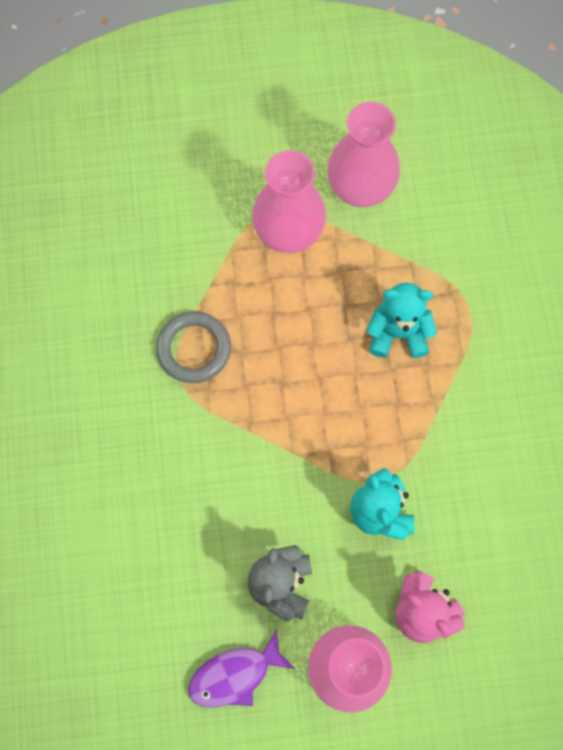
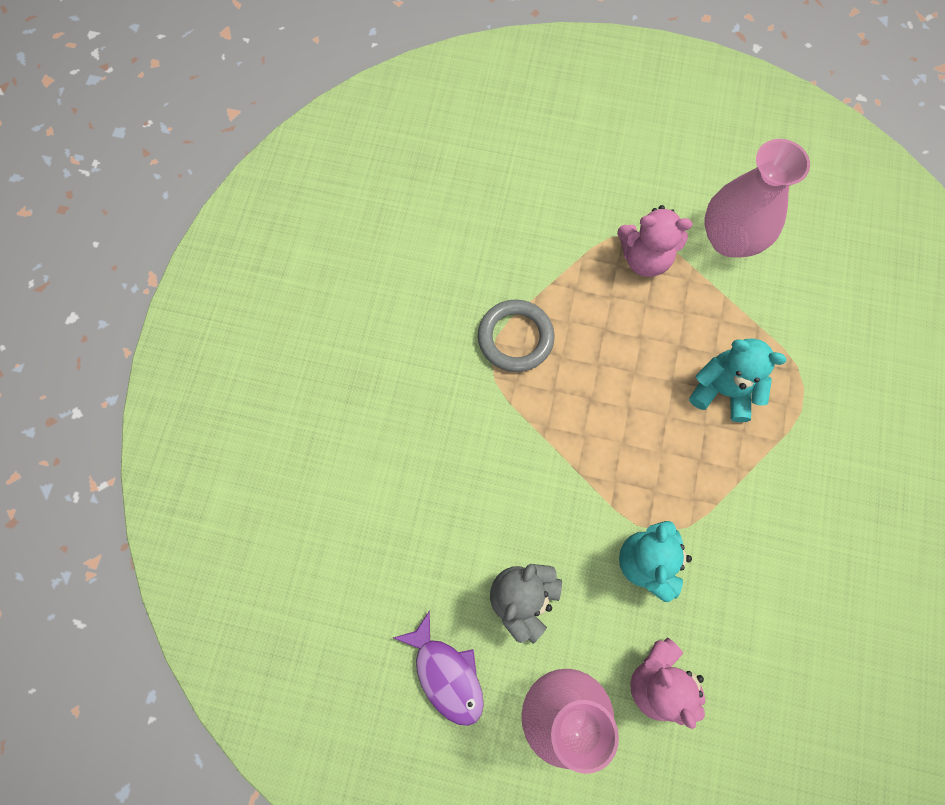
camera: 20 degrees right, 0 degrees up
(235, 675) = (446, 674): purple fish -> purple fish turned 120 degrees counterclockwise
(288, 232) = (644, 258): pink vase -> pink teddy bear

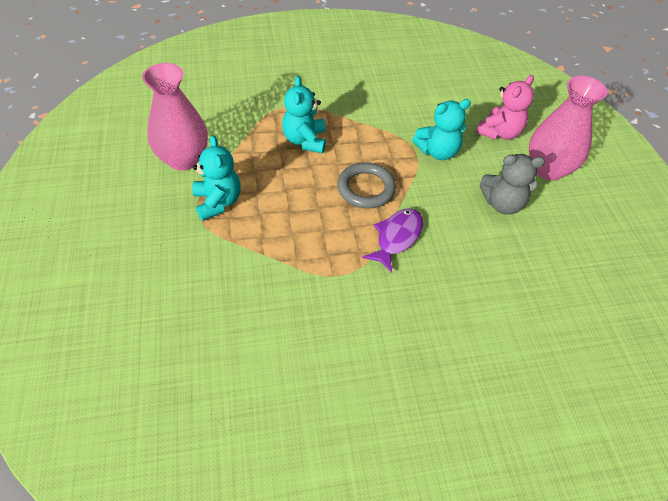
camera: 115 degrees left, 20 degrees down
(446, 674) = (575, 229): purple fish -> purple fish (397, 238)
(515, 338) = (322, 263): grey ring -> grey ring (366, 188)
(644, 258) = (218, 202): pink teddy bear -> turquoise teddy bear

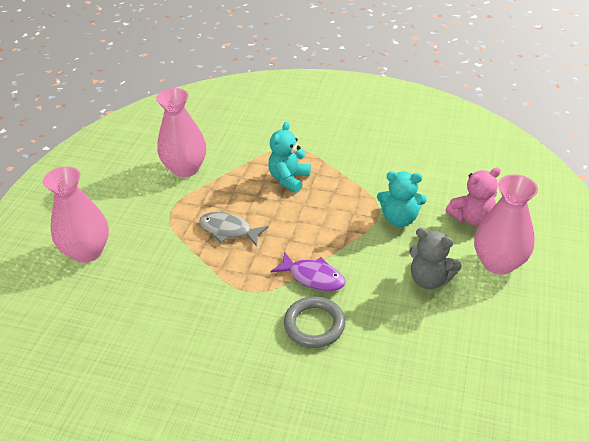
camera: 30 degrees right, 10 degrees down
(128, 292) = (87, 251): none -> pink vase
(218, 202) = (190, 207): turquoise teddy bear -> none
(278, 215) = (228, 230): none -> grey fish
(366, 188) = (314, 231): grey ring -> grey ring (314, 325)
(397, 238) = (313, 277): purple fish -> purple fish turned 60 degrees clockwise

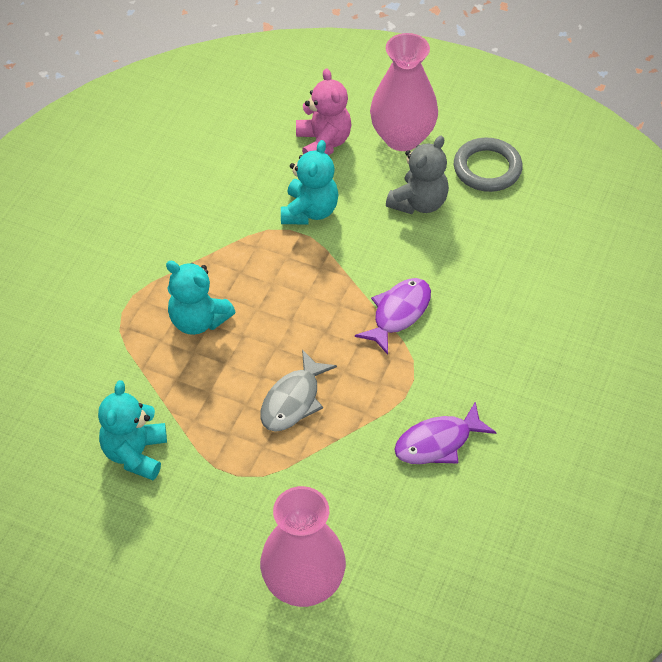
camera: 85 degrees left, 10 degrees up
(185, 169) = (135, 453): pink vase -> turquoise teddy bear
(196, 310) = (438, 442): none -> purple fish
(314, 325) = (475, 321): grey ring -> grey ring (487, 168)

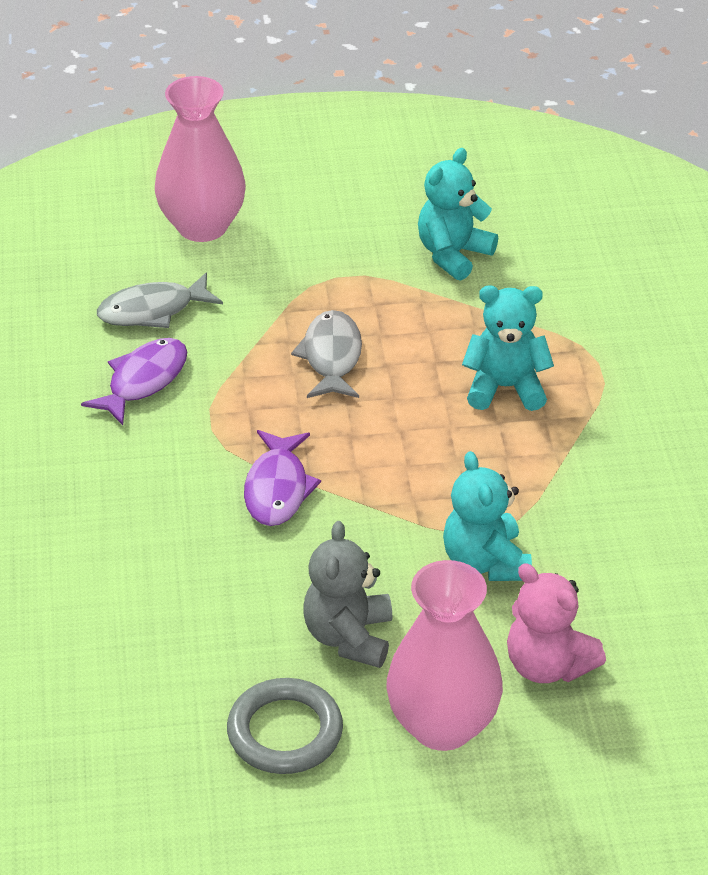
camera: 150 degrees right, 10 degrees down
(135, 453) = (453, 255): turquoise teddy bear -> turquoise teddy bear turned 120 degrees counterclockwise
(395, 508) = (153, 310): none -> grey fish

